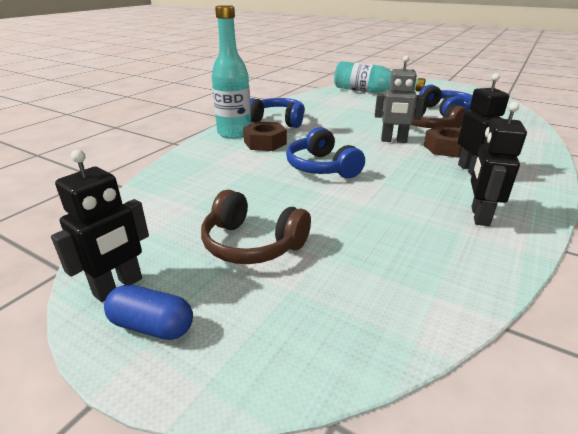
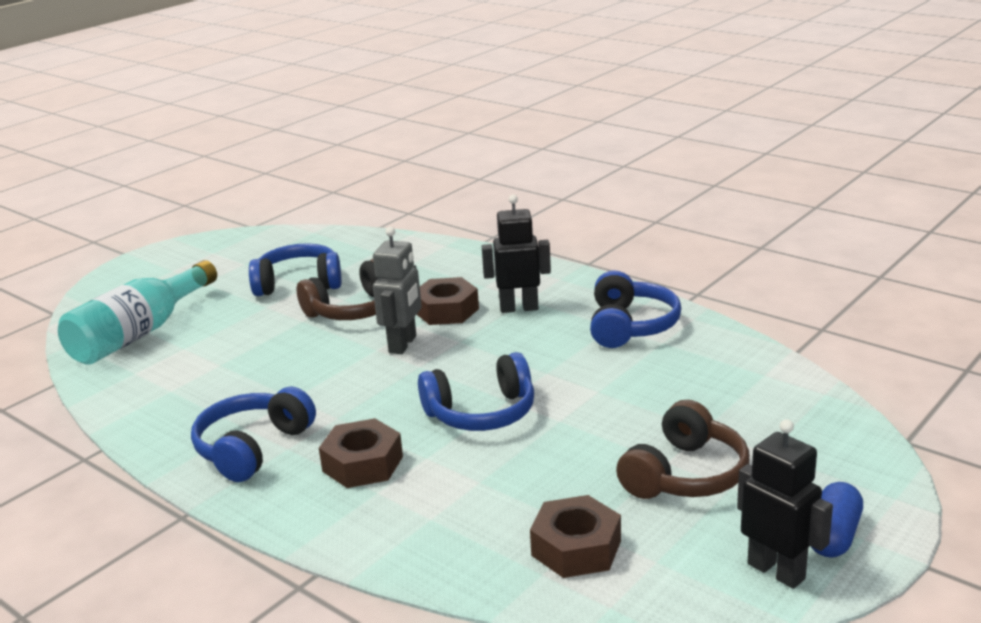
camera: 80 degrees left, 5 degrees down
(175, 203) = (576, 548): none -> brown nut
(234, 133) = (297, 500): turquoise bottle -> none
(479, 216) = (630, 326): black robot -> blue headphones

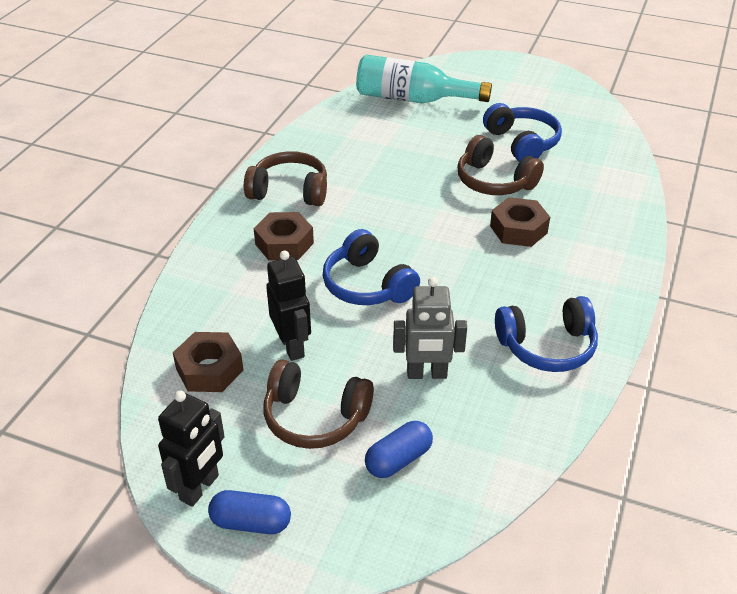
camera: 70 degrees right, 15 degrees up
(252, 448) = (289, 191): blue headphones -> brown headphones
(403, 344) = (452, 220): grey robot -> grey robot (427, 374)
(519, 308) = (544, 269): black robot -> black robot (292, 346)
(760, 429) = (398, 459): none -> blue capsule

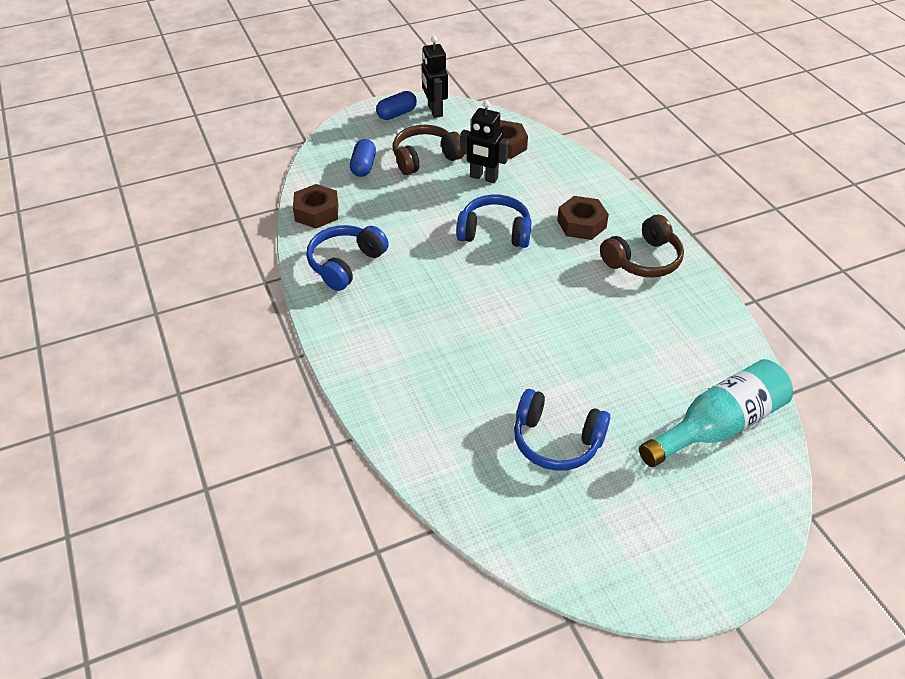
camera: 135 degrees right, 5 degrees up
(427, 374) = (396, 208): grey robot -> none
(494, 181) = (524, 374): brown headphones -> none
(518, 229) = (453, 339): brown nut -> brown nut (317, 212)

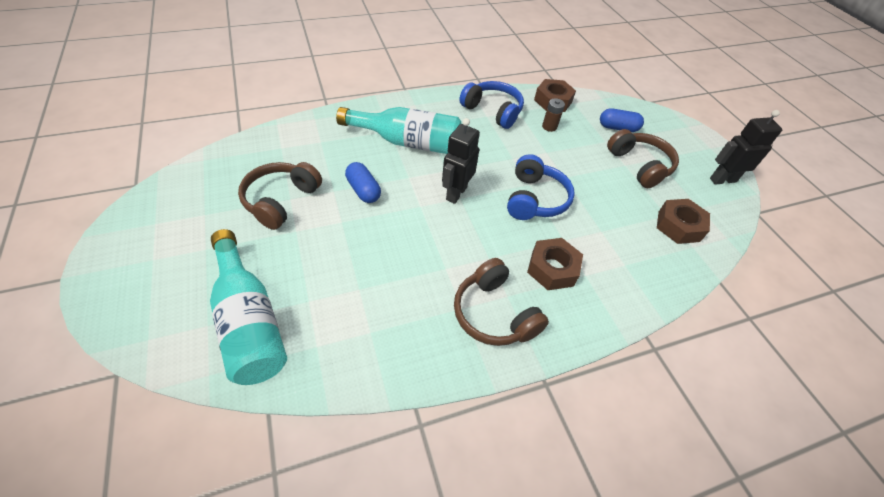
camera: 90 degrees right, 5 degrees up
(370, 217) = (549, 127): none -> brown battery
(397, 114) = (706, 154): blue capsule -> blue capsule (363, 190)
(423, 338) = (407, 142): none -> turquoise bottle
(483, 178) = (618, 202): black robot -> black robot (456, 193)
(556, 441) = (281, 200): blue headphones -> brown headphones

